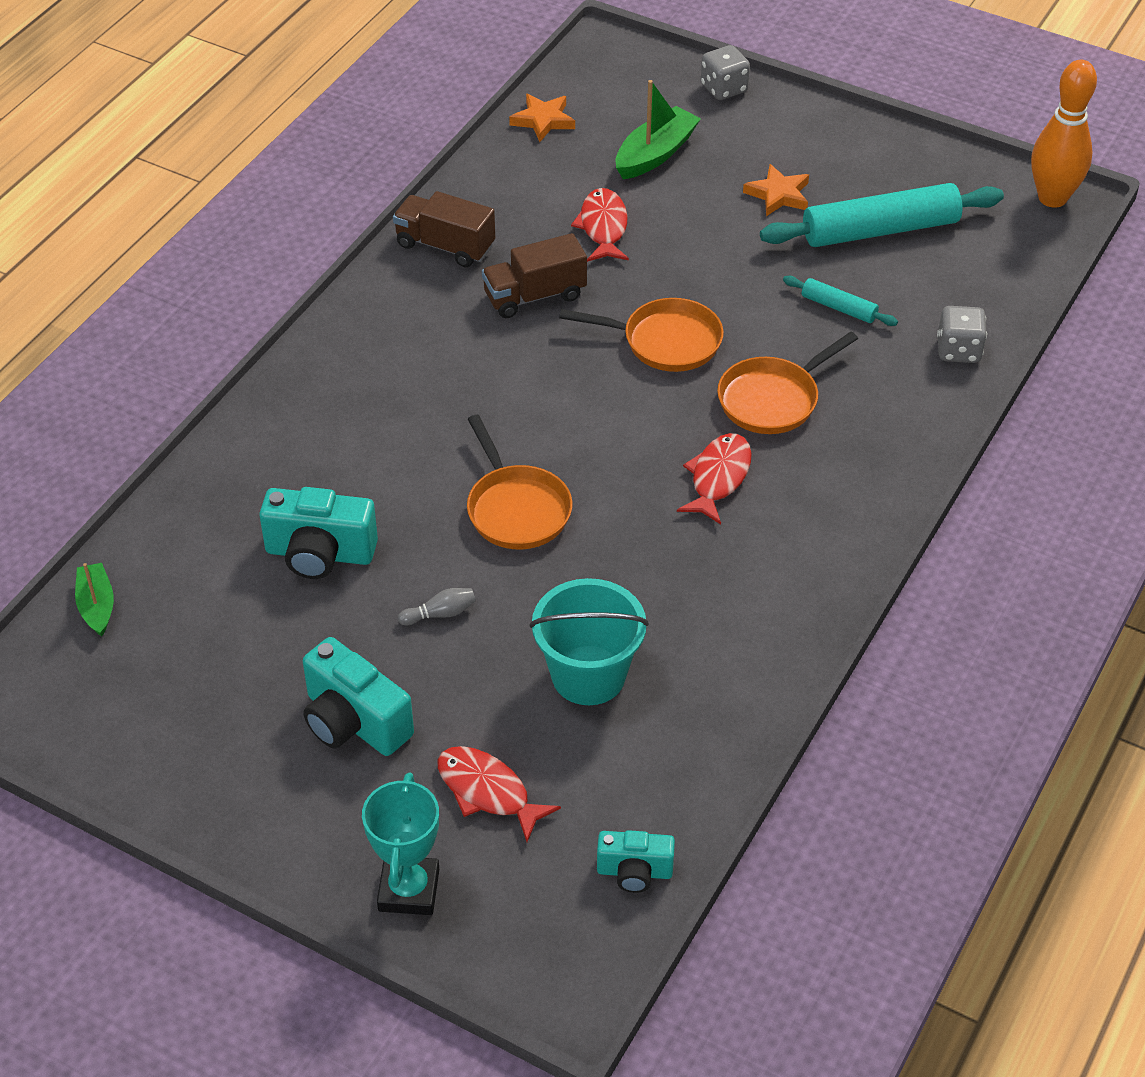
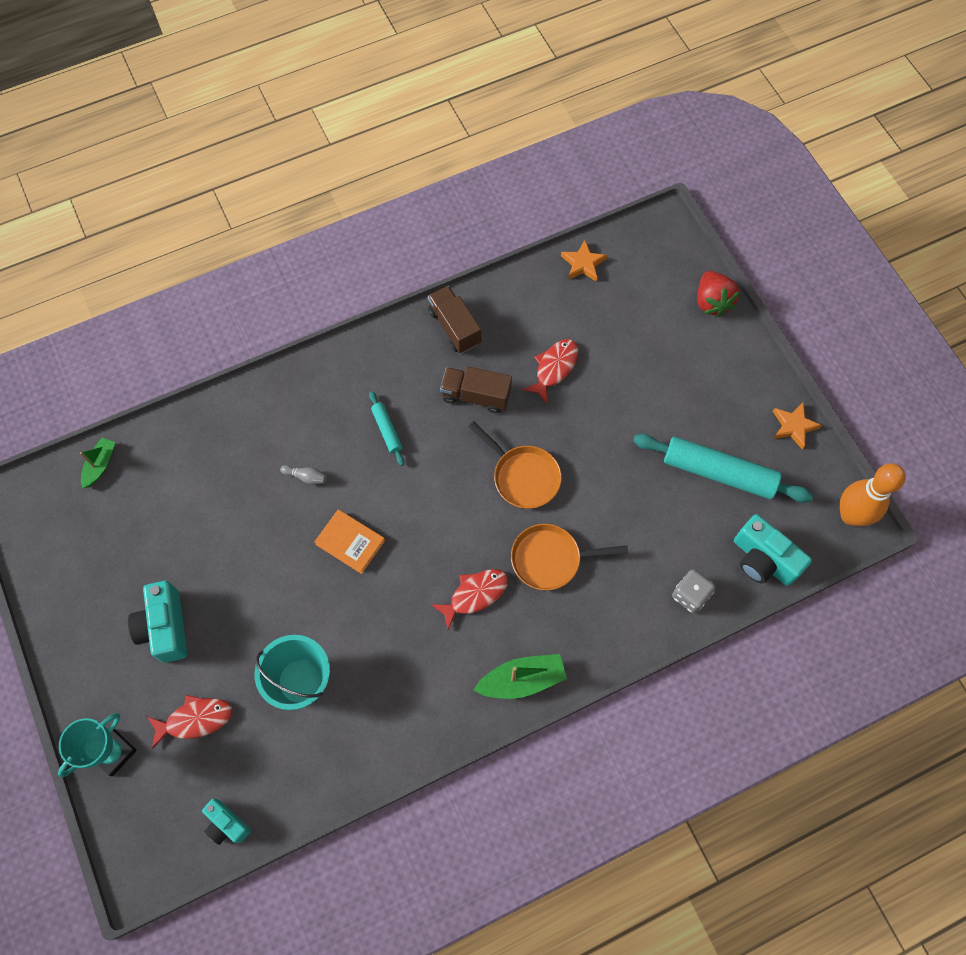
camera: 35 degrees right, 20 degrees up
(320, 554) = (229, 504): turquoise camera -> turquoise camera (763, 560)
(440, 614) = (258, 587): grey bowling pin -> grey bowling pin (306, 477)
(488, 792) = (195, 719): red fish -> red fish turned 90 degrees clockwise
(516, 509) = (350, 542): orange pan -> orange book
(655, 154) = (629, 330): green boat -> green boat (522, 680)
(724, 89) = (712, 302): grey dice -> red strawberry
(778, 194) = (678, 406): orange star -> orange star (793, 426)
(838, 307) = (644, 516): turquoise rolling pin -> turquoise rolling pin (387, 430)

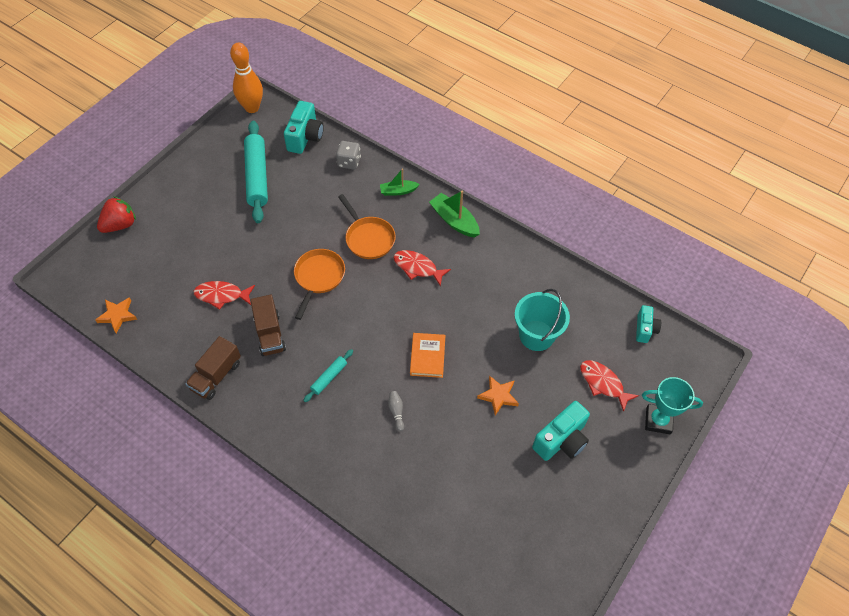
camera: 120 degrees left, 10 degrees down
(100, 465) = (476, 574): green boat -> green boat (398, 191)
(793, 426) = (202, 151): orange star -> orange star (498, 396)

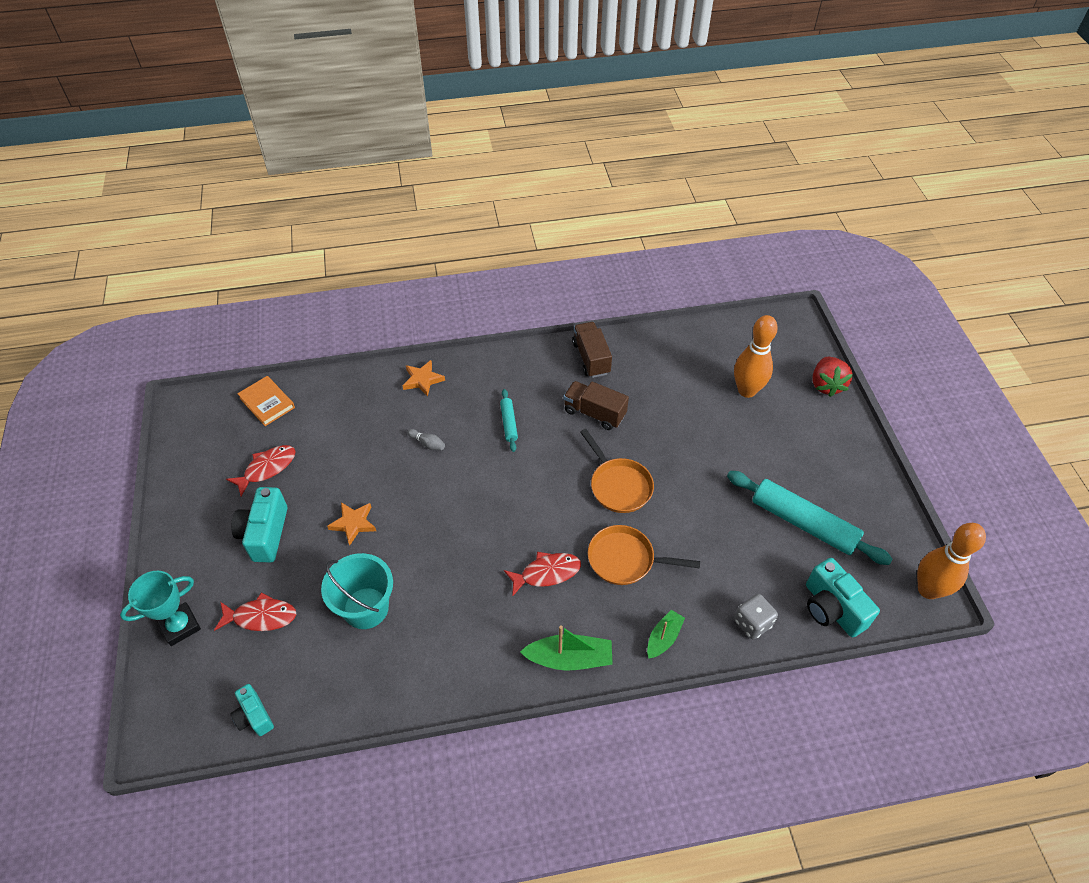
camera: 135 degrees right, 5 degrees down
(117, 315) = (716, 334): orange star -> orange star (423, 380)
(165, 263) = (747, 390): none -> orange bowling pin
(221, 295) = (670, 406): red fish -> red fish (267, 468)
(427, 356) = (448, 503): orange book -> orange book (267, 403)

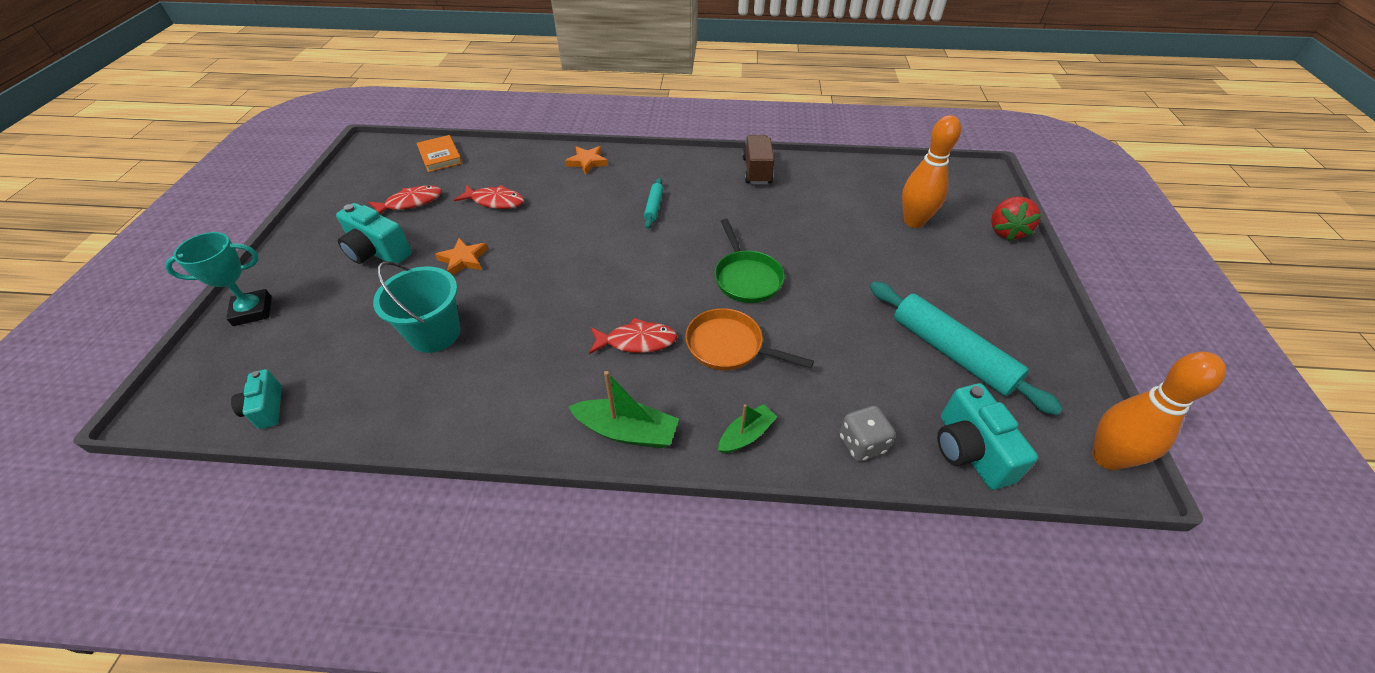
camera: 15 degrees right, 5 degrees down
(261, 617) = (331, 319): red fish -> red fish (495, 201)
(265, 534) = (377, 252): turquoise camera -> turquoise camera turned 75 degrees counterclockwise
(428, 443) = (568, 209): grey bowling pin -> none
(594, 413) = (743, 213): brown truck -> none
(618, 485) = (746, 278): orange pan -> green pan

